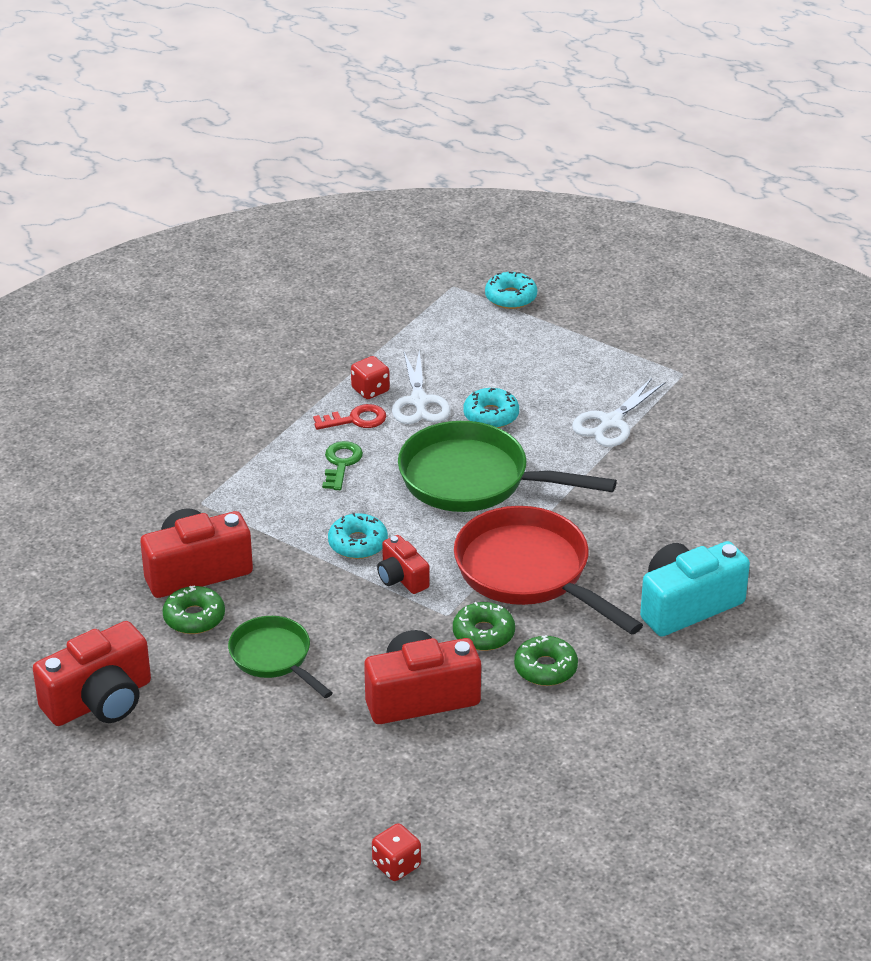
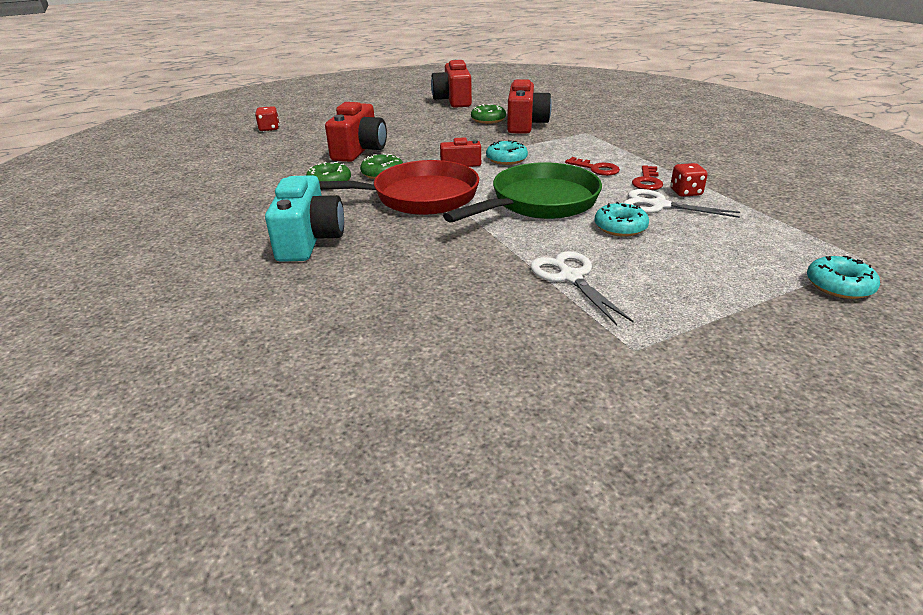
camera: 120 degrees right, 5 degrees down
(274, 658) = (436, 129): green pan -> none
(341, 463) = (596, 169): green key -> red key

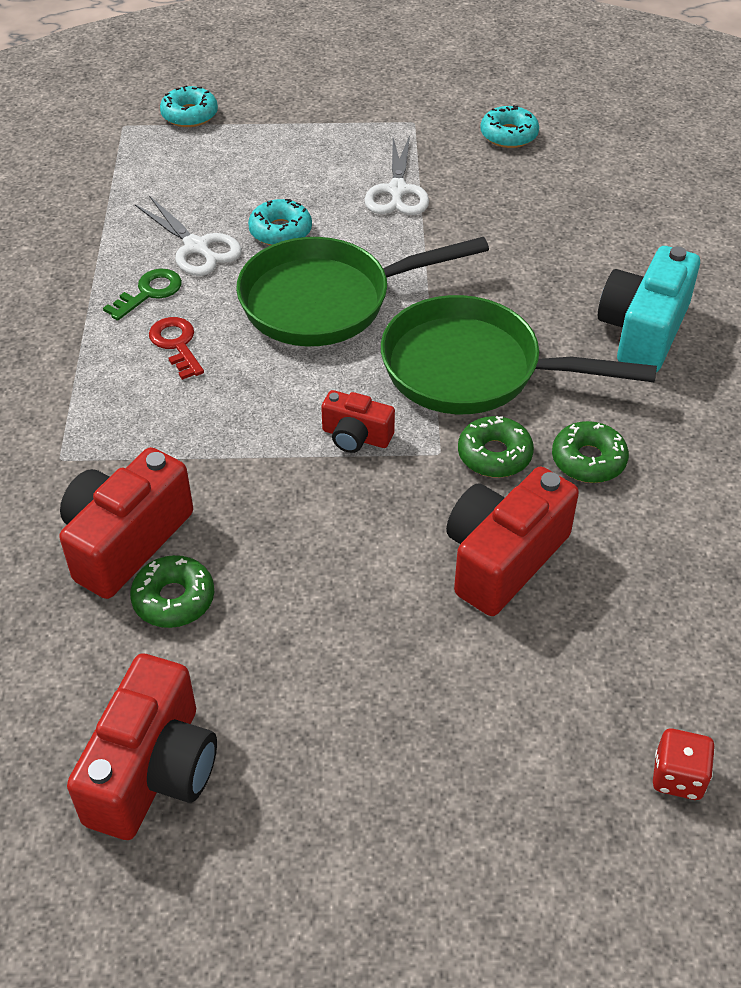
camera: 155 degrees left, 15 degrees up
(417, 197) = (473, 369): red pan -> green pan
(506, 159) = (275, 422): turquoise donut -> turquoise donut (509, 135)
(647, 181) = (149, 293): red key -> green key
(685, 192) = (136, 256): red dice -> none

